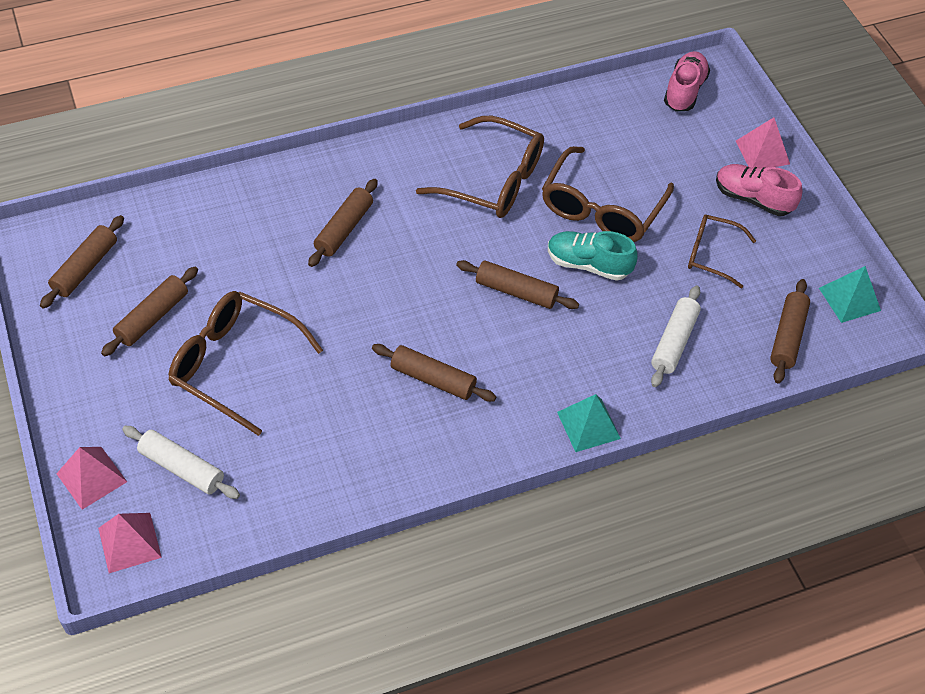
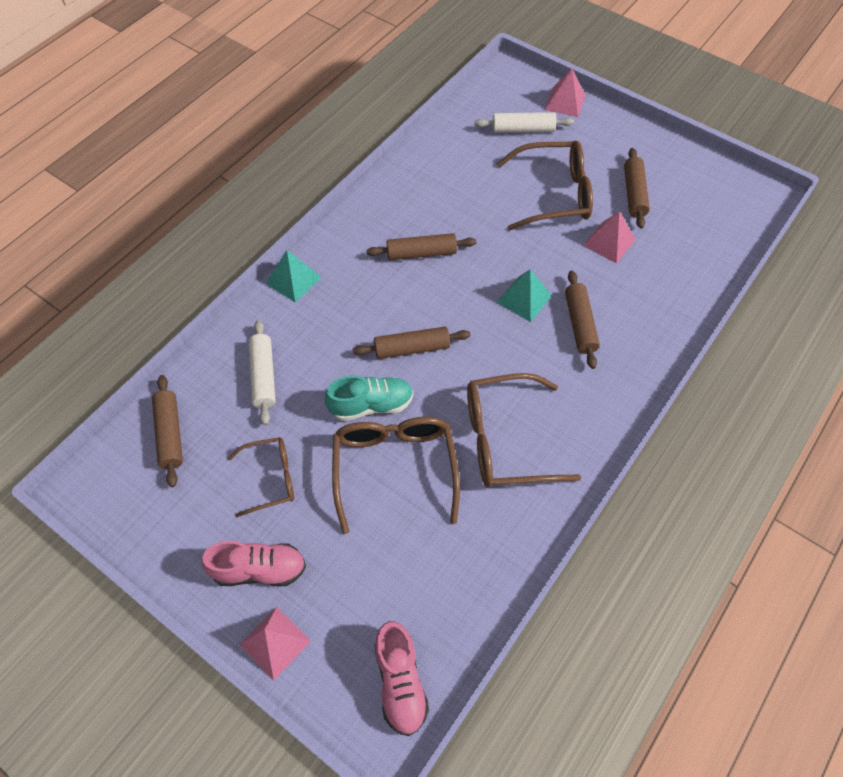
camera: 150 degrees right, 5 degrees up
(85, 268) = (711, 199): brown rolling pin -> none
(129, 542) = (511, 87): pink pyramid -> pink pyramid (609, 242)
(849, 299) = (125, 505): turquoise pyramid -> turquoise pyramid (524, 299)

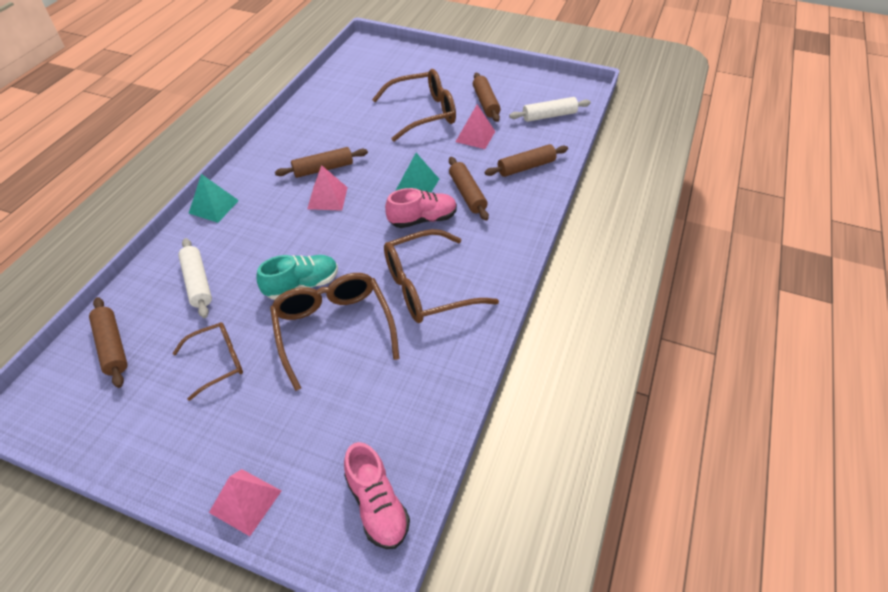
camera: 15 degrees left, 10 degrees down
(259, 569) = (219, 440): pink shoe -> pink shoe (422, 219)
(412, 348) = (329, 237): brown rolling pin -> brown rolling pin (526, 167)
(523, 129) = (387, 76): white rolling pin -> white rolling pin (549, 116)
(565, 102) = (416, 55): pink pyramid -> pink pyramid (327, 198)

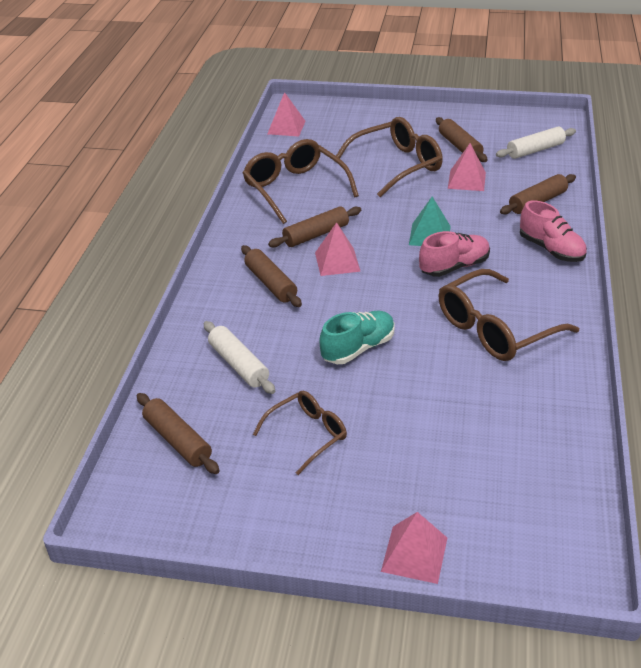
camera: 10 degrees left, 10 degrees down
(214, 206) = (212, 289): turquoise pyramid -> none
(334, 330) = (417, 384): brown glasses -> brown glasses (295, 189)
(351, 63) = (286, 127): none -> pink pyramid
(377, 505) = (554, 531): pink shoe -> pink shoe (551, 249)
(467, 194) = (488, 236): brown rolling pin -> brown rolling pin (270, 283)

